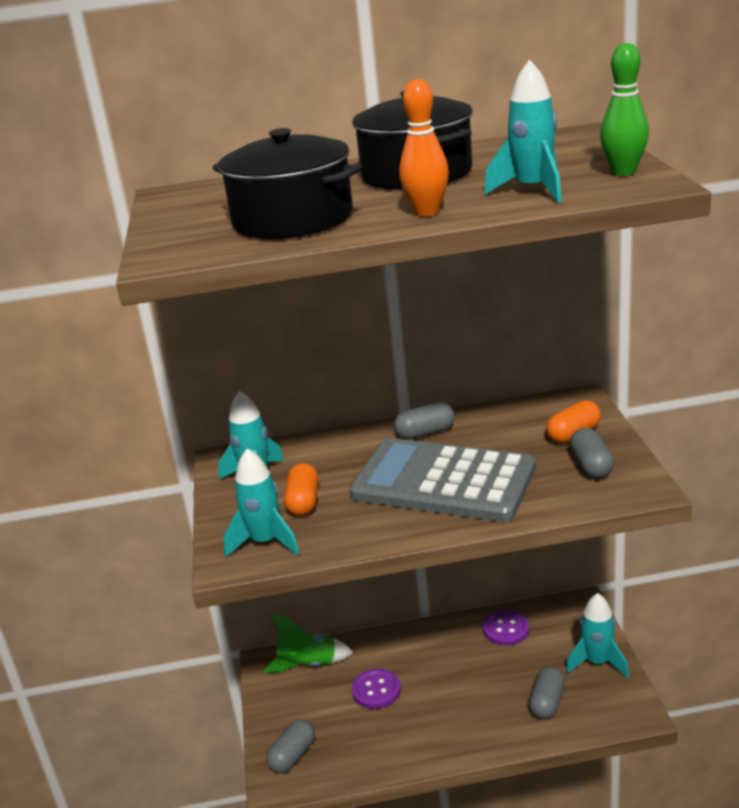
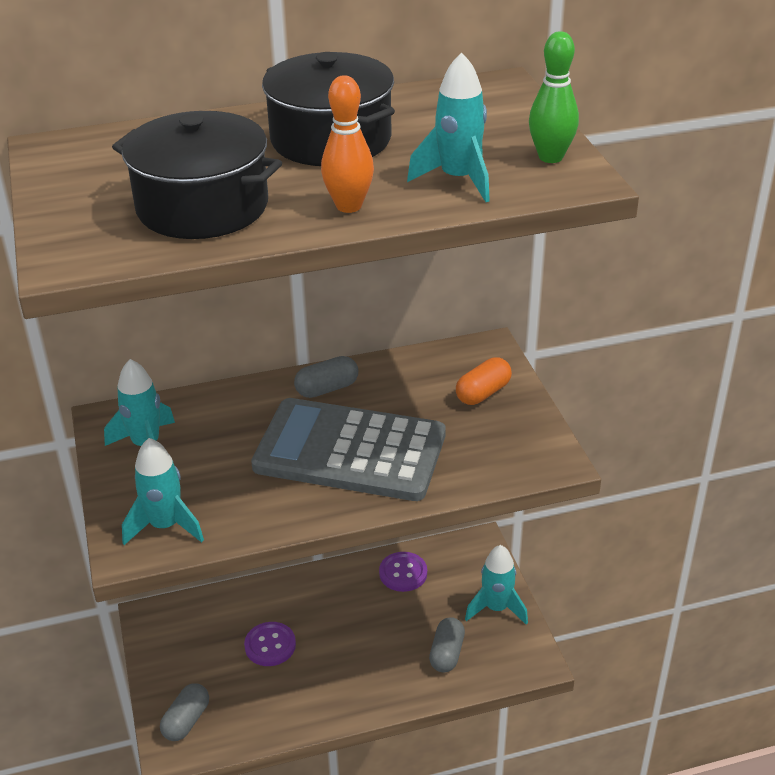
camera: 10 degrees left, 10 degrees up
(303, 502) = (202, 476): orange capsule -> none
(308, 665) = (194, 619): green rocket -> none
(591, 466) = (502, 433): grey capsule -> none

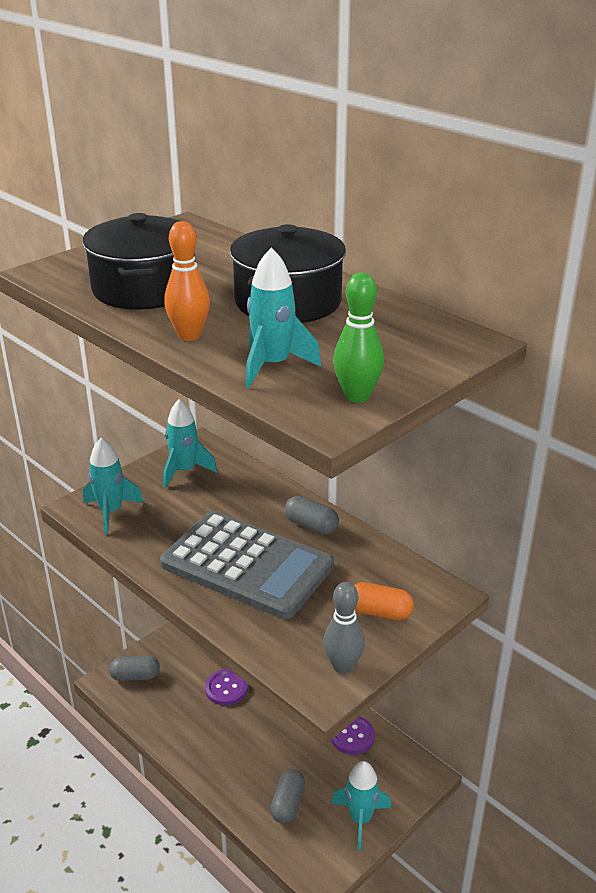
camera: 60 degrees right, 5 degrees down
(350, 451) = (247, 565): grey calculator -> grey calculator turned 135 degrees clockwise
(447, 653) = (288, 804): grey capsule -> grey capsule turned 60 degrees counterclockwise
(534, 439) = (343, 666): none -> grey bowling pin

